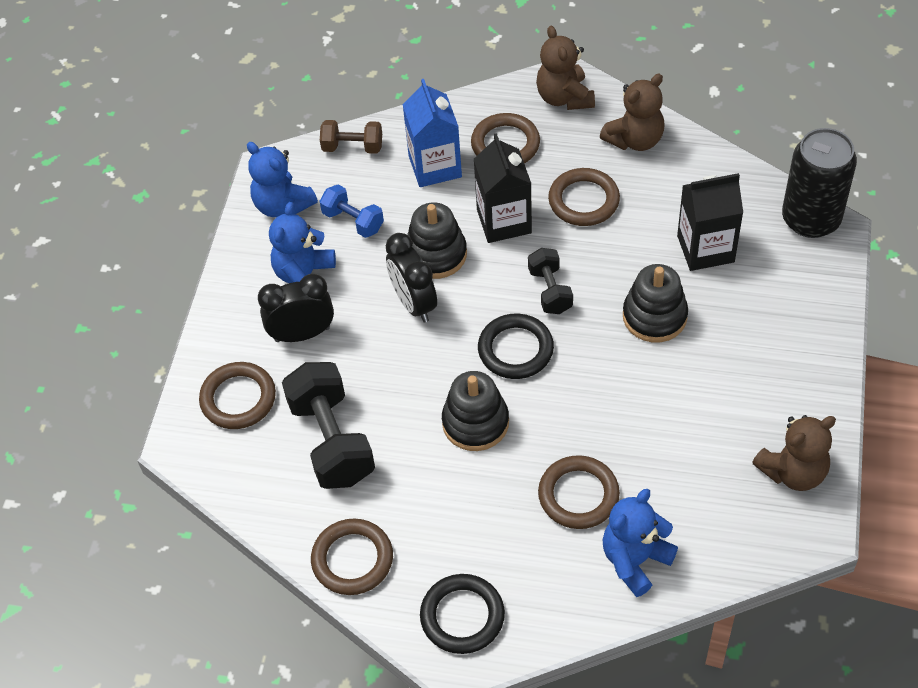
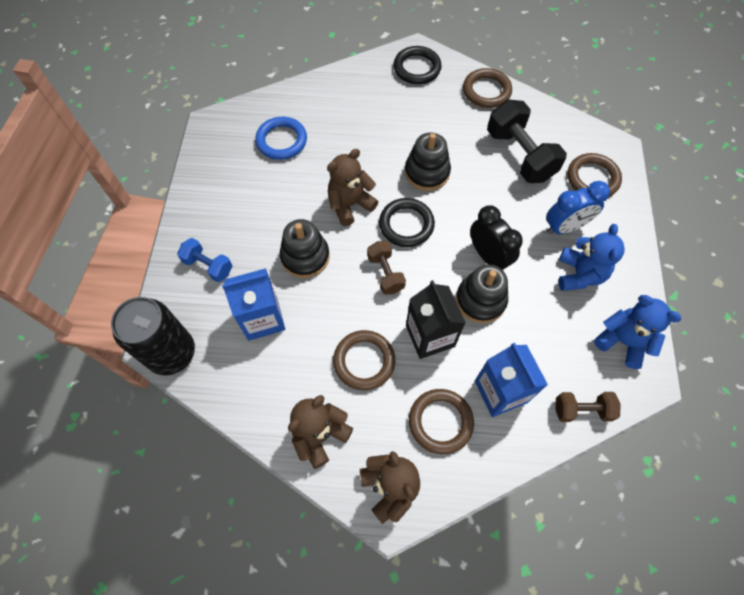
camera: 170 degrees right, 10 degrees up
(302, 334) = (565, 227): black clock -> blue clock
(353, 221) = (557, 328): blue dumbbell -> blue dumbbell (208, 266)
(550, 291) = (385, 273): black dumbbell -> brown dumbbell
(578, 495) = (355, 133): brown ring -> none
(635, 560) = (320, 100): blue teddy bear -> none
(696, 489) = (281, 141): none -> blue ring
(705, 249) = (262, 318): black carton -> blue carton
(793, 472) = (219, 154): brown teddy bear -> brown teddy bear (350, 204)

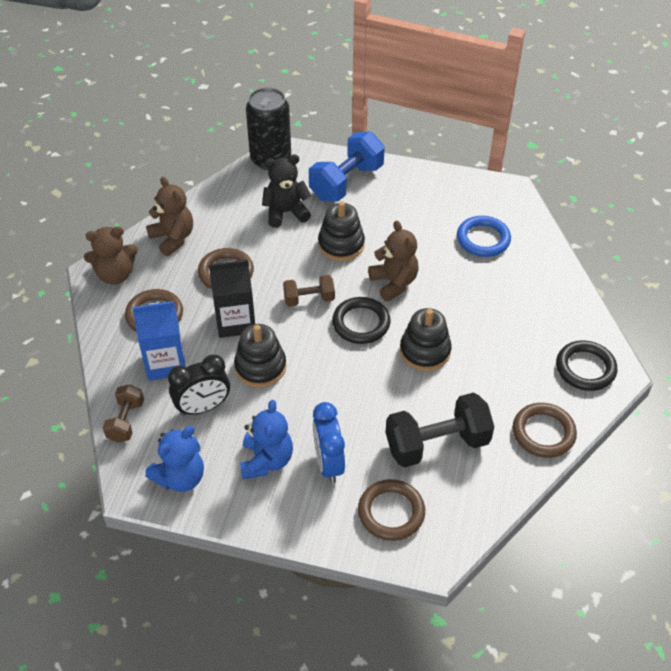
camera: 100 degrees right, 15 degrees down
(208, 266) = (346, 182): blue dumbbell -> blue dumbbell, size x1.79
(262, 318) = (286, 212): blue carton -> black teddy bear
(488, 256) = (308, 384): black clock -> black clock (203, 407)
(579, 274) = (266, 460): blue teddy bear -> blue teddy bear turned 105 degrees counterclockwise

